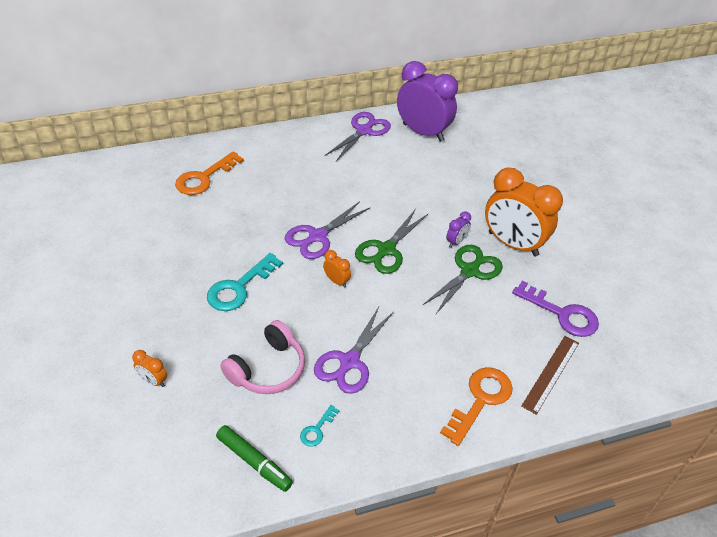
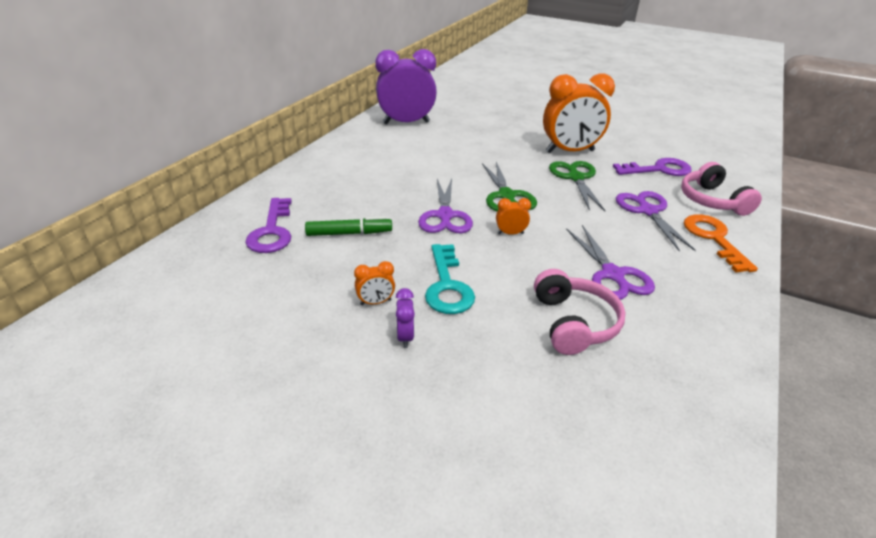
camera: 45 degrees left, 10 degrees down
(153, 381) = (506, 411): orange clock -> orange clock (375, 302)
(204, 178) = (272, 231): orange key -> purple key
(254, 462) = (689, 394): green marker -> green marker (349, 233)
(317, 429) = (678, 333): turquoise key -> none
(364, 131) = (361, 139): purple scissors -> purple scissors (648, 211)
(456, 242) = (539, 167): purple clock -> purple clock (405, 337)
(551, 373) = (712, 201): brown ruler -> pink headphones

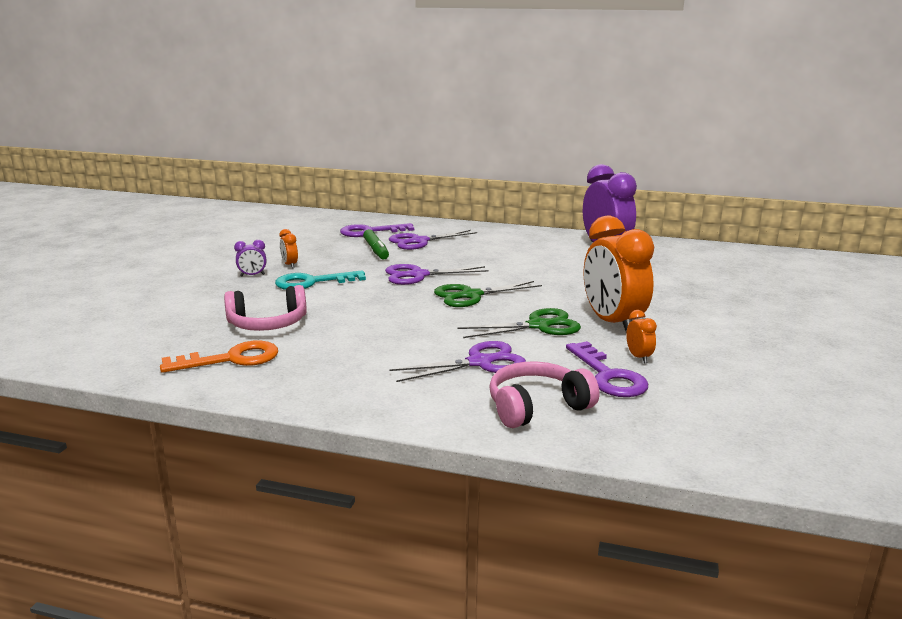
camera: 80 degrees right, 15 degrees down
(510, 233) = (398, 299): orange clock -> orange clock (638, 357)
(612, 274) = (341, 340): purple scissors -> purple scissors (419, 241)
(713, 238) = (432, 398): orange key -> orange key (231, 359)

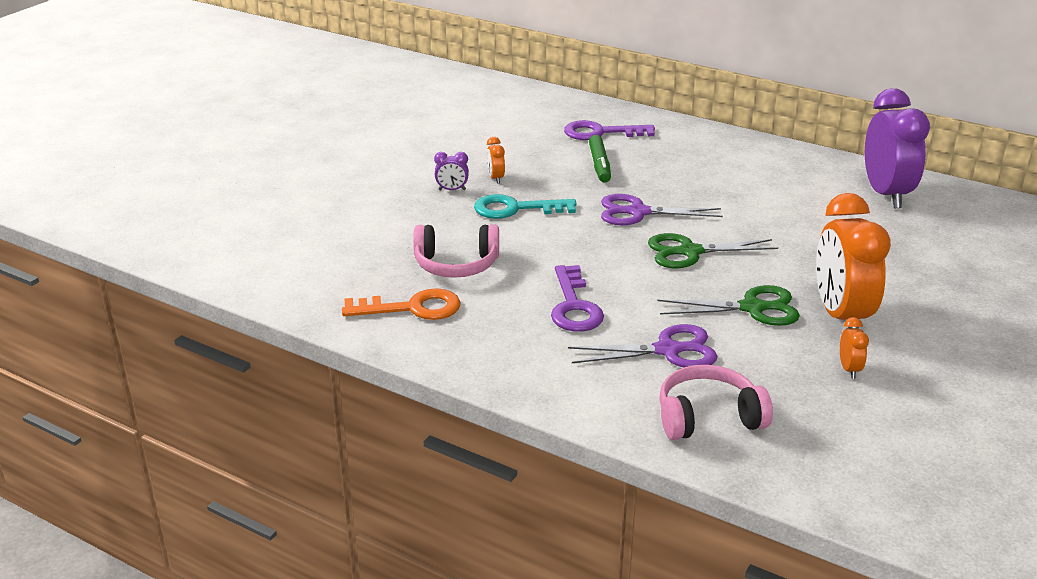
camera: 15 degrees right, 10 degrees up
(419, 241) = (655, 156): purple scissors -> none
(608, 376) = (803, 390): purple key -> purple key (574, 306)

